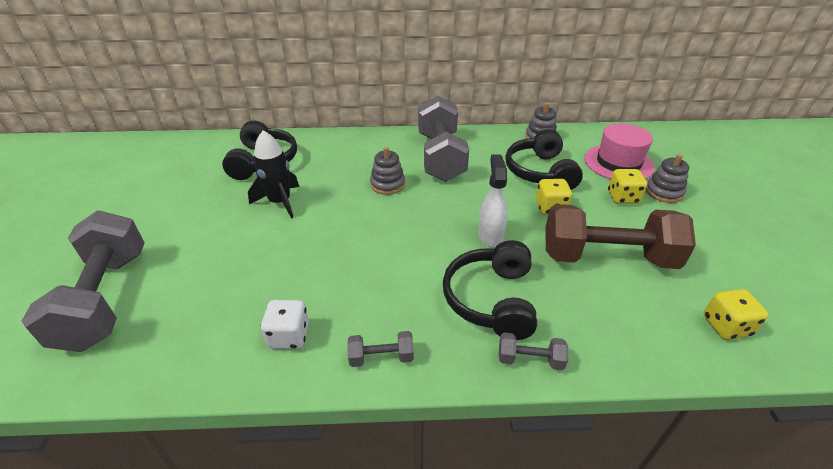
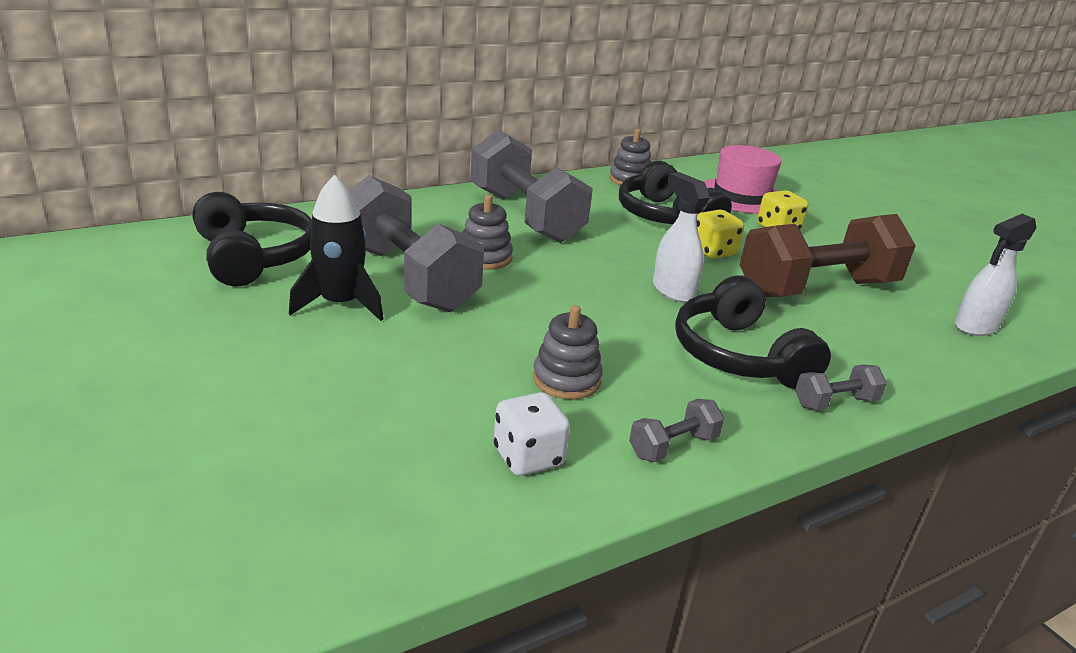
camera: 30 degrees left, 10 degrees down
(106, 298) = (157, 492): grey dumbbell -> grey dumbbell (407, 277)
(663, 192) = (812, 218): grey stacking toy -> grey stacking toy (566, 379)
(726, 326) = (975, 327): yellow dice -> white spray bottle

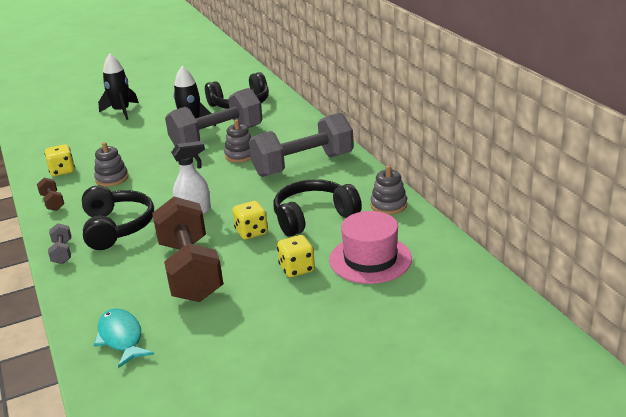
camera: 100 degrees right, 0 degrees up
(183, 406) = (121, 111): none -> black rocket
(528, 457) = (62, 171): white dice -> yellow dice
(673, 446) = (52, 202): grey dumbbell -> brown dumbbell
(739, 355) = (117, 227): black headphones -> black headphones turned 90 degrees clockwise
(975, 327) = (121, 338): white spray bottle -> turquoise fish

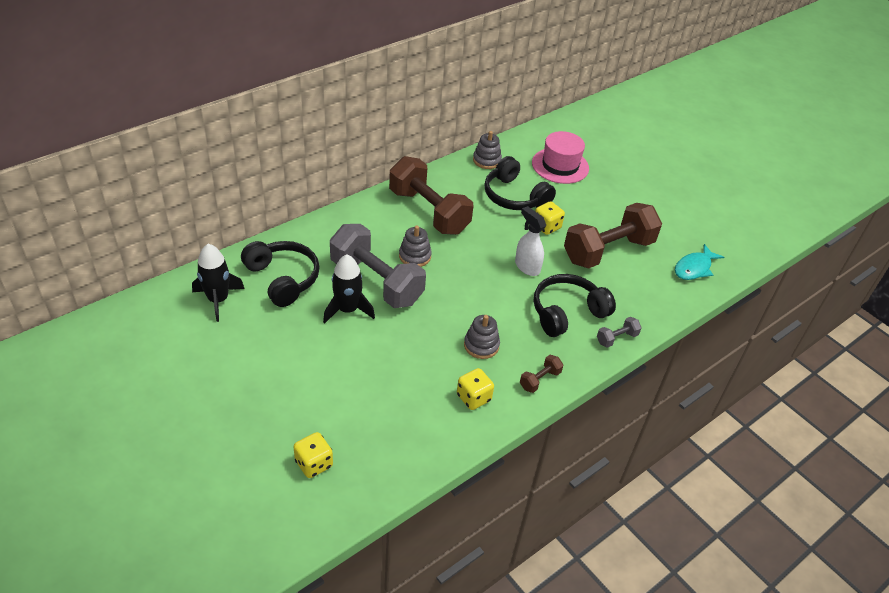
camera: 110 degrees left, 15 degrees up
(121, 111) = (301, 394): black rocket -> black rocket (218, 300)
(297, 269) = (584, 197): yellow dice -> yellow dice (314, 464)
(303, 165) = (429, 211): grey dumbbell -> brown dumbbell

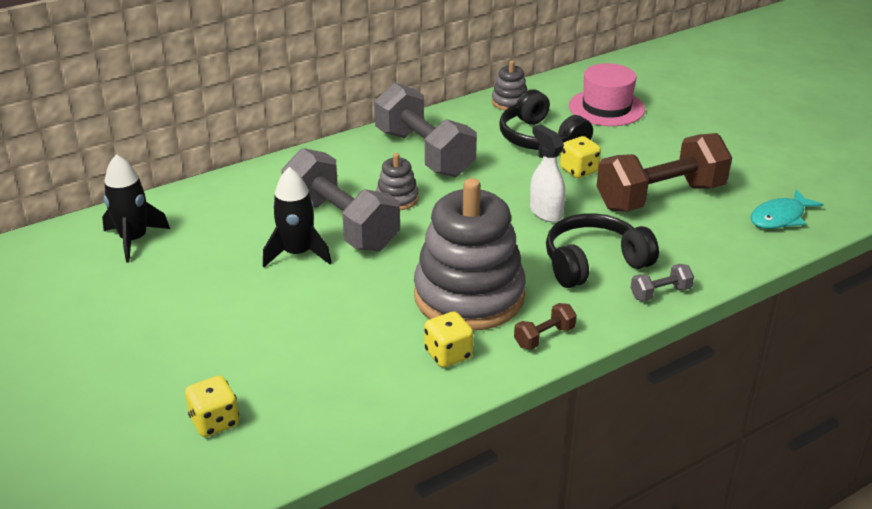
camera: 10 degrees right, 10 degrees down
(283, 279) = (221, 220): black headphones -> none
(429, 211) = (424, 153): brown dumbbell -> grey dumbbell
(481, 345) = (469, 296): grey stacking toy -> grey stacking toy, size x2.28

